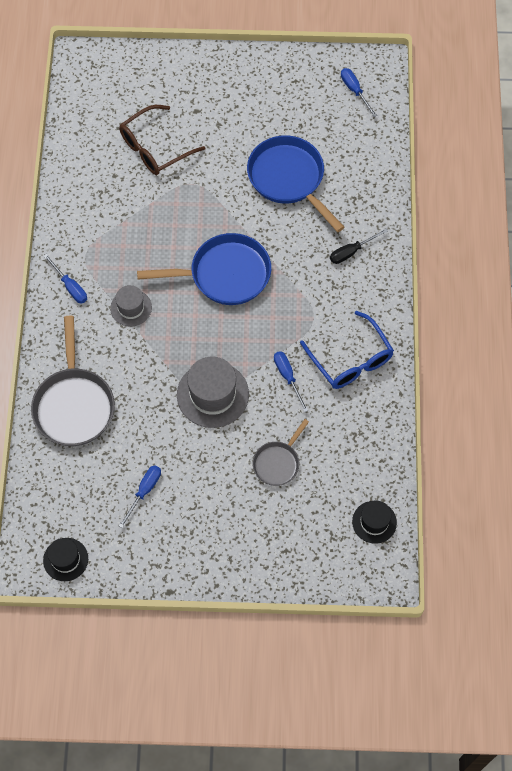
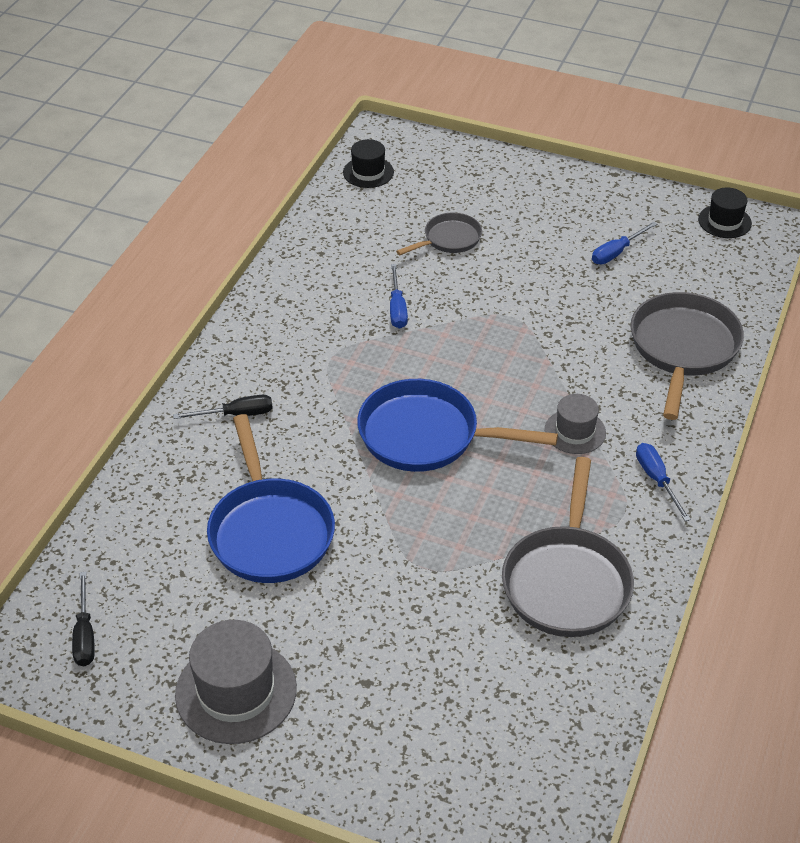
camera: 160 degrees left, 20 degrees down
(107, 200) = (567, 581): none -> grey pan
(155, 148) = (461, 640): brown glasses -> none
(212, 394) = (499, 315): grey hat -> grey hat (236, 691)
(350, 359) = (309, 305): blue glasses -> none
(354, 91) = (85, 635): blue screwdriver -> black screwdriver

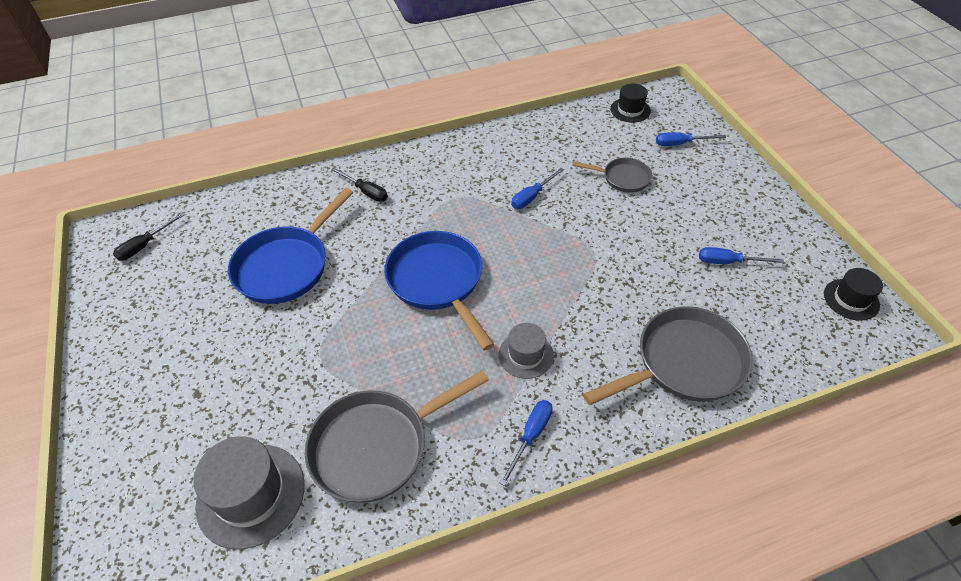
camera: 50 degrees right, 5 degrees up
(236, 691) = (146, 336): grey hat -> grey hat (251, 495)
(453, 177) = (680, 144): none -> blue screwdriver

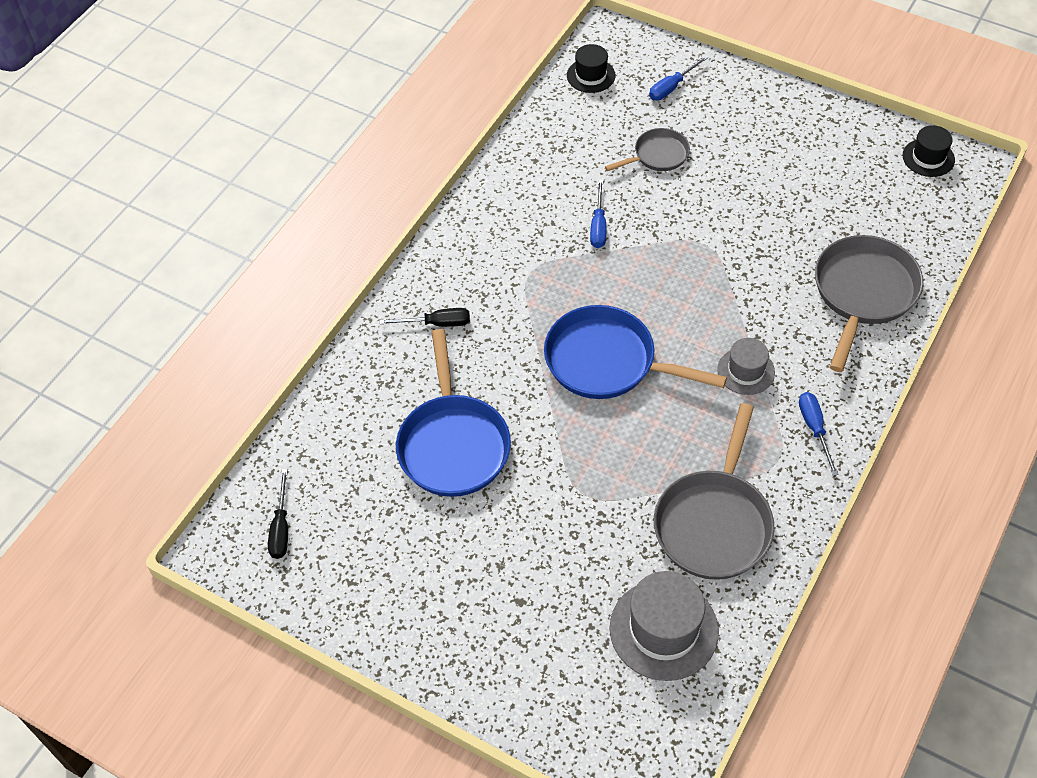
camera: 40 degrees left, 5 degrees up
(728, 262) = (816, 183): blue screwdriver -> none

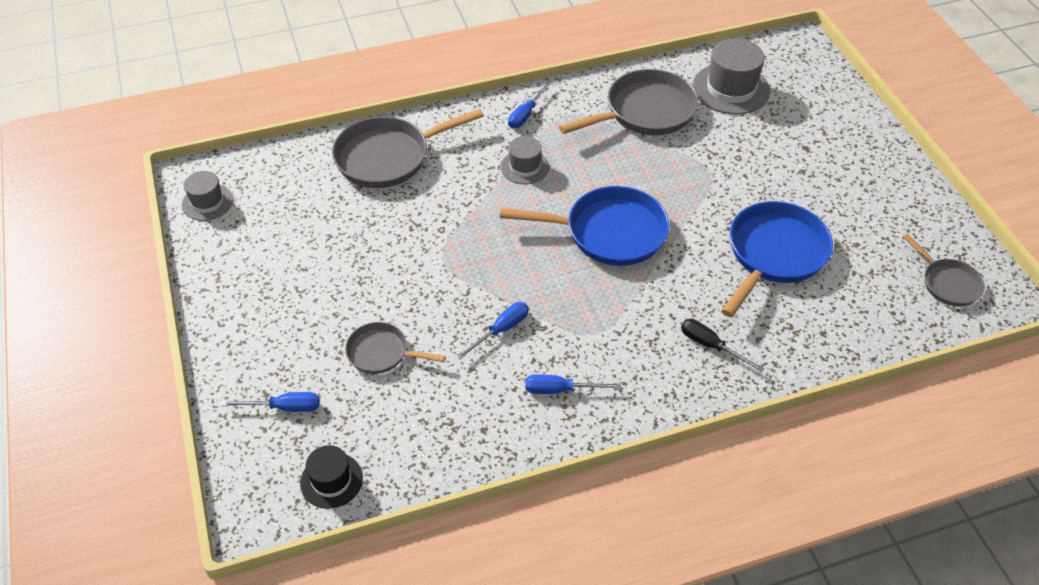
camera: 140 degrees left, 5 degrees down
(281, 528) = (947, 283): black screwdriver -> grey pan
(513, 217) = (560, 389): none -> blue screwdriver
(607, 361) = (609, 232): blue pan -> blue pan turned 60 degrees counterclockwise
(928, 158) = (207, 202): black hat -> grey hat

